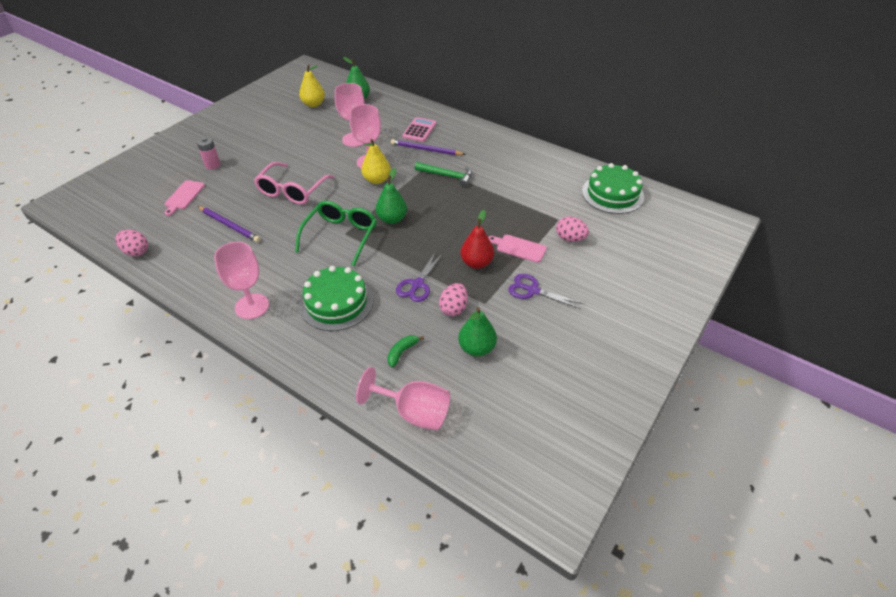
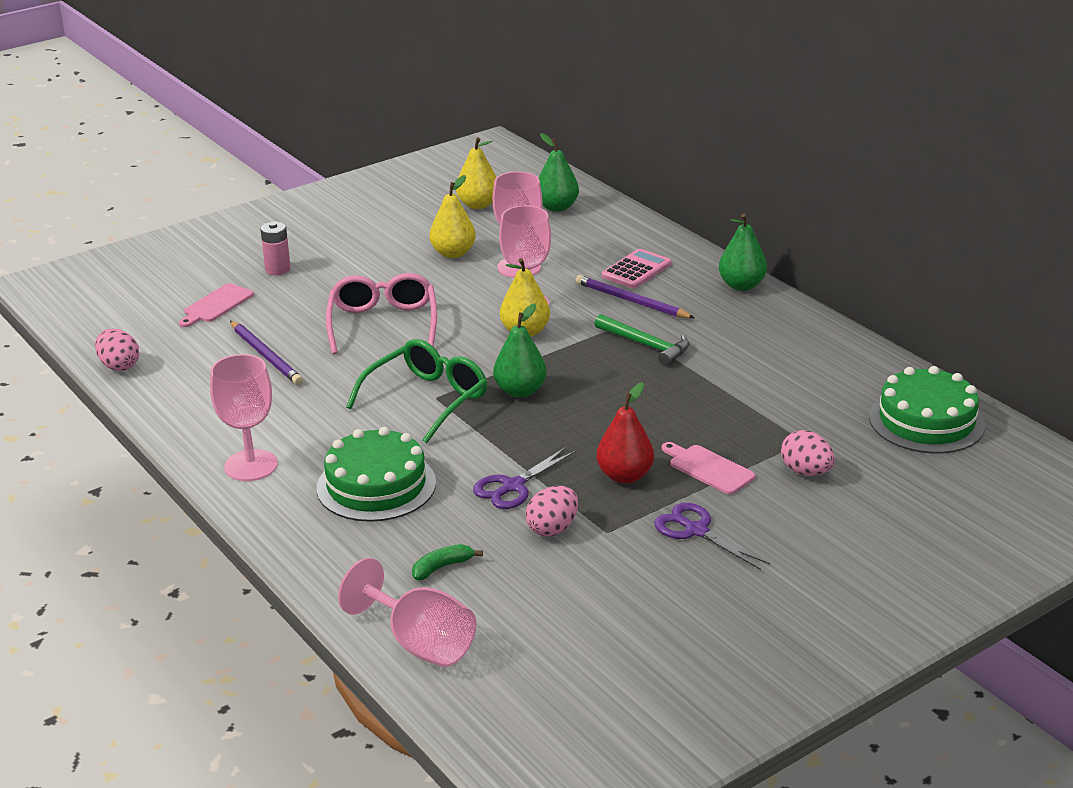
camera: 20 degrees right, 15 degrees down
(292, 190) = (383, 324): pink glasses -> pink glasses turned 135 degrees clockwise
(313, 137) = (453, 253): none -> yellow pear
(476, 348) = (559, 586): green pear -> green pear (741, 285)

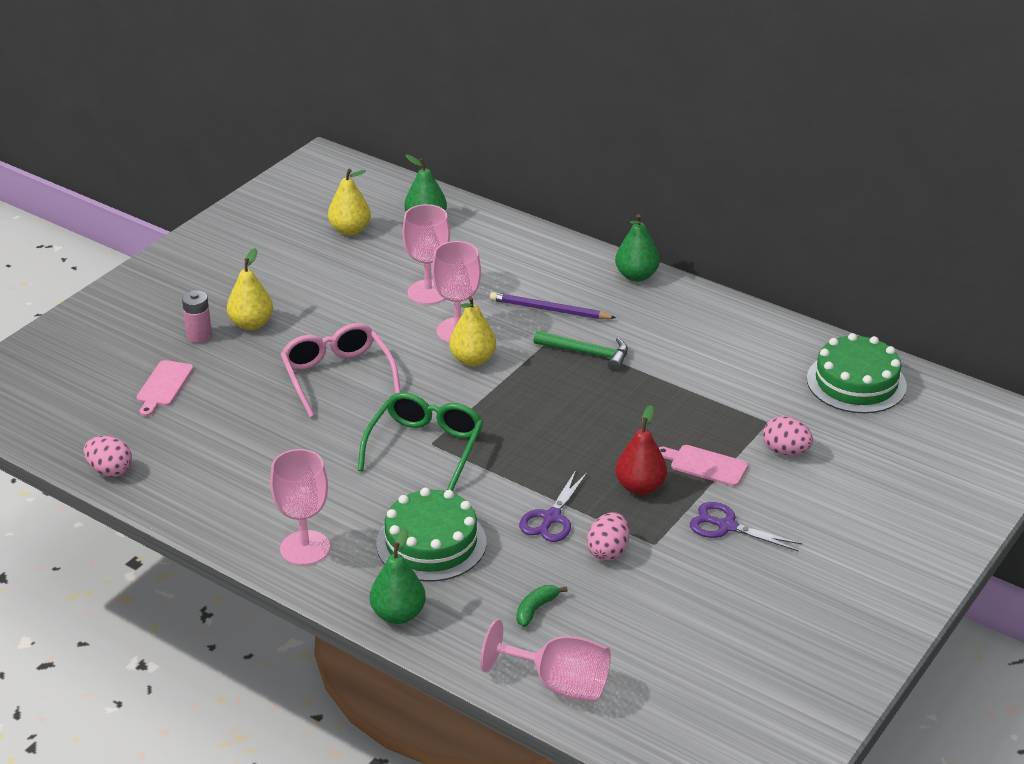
camera: 20 degrees left, 5 degrees up
(266, 355) = (247, 431): purple pencil -> none
(453, 253) = (358, 288): yellow pear -> yellow pear (251, 324)
(520, 391) = (503, 422): green pear -> green pear (398, 614)
(636, 270) = (536, 276): pink calculator -> none

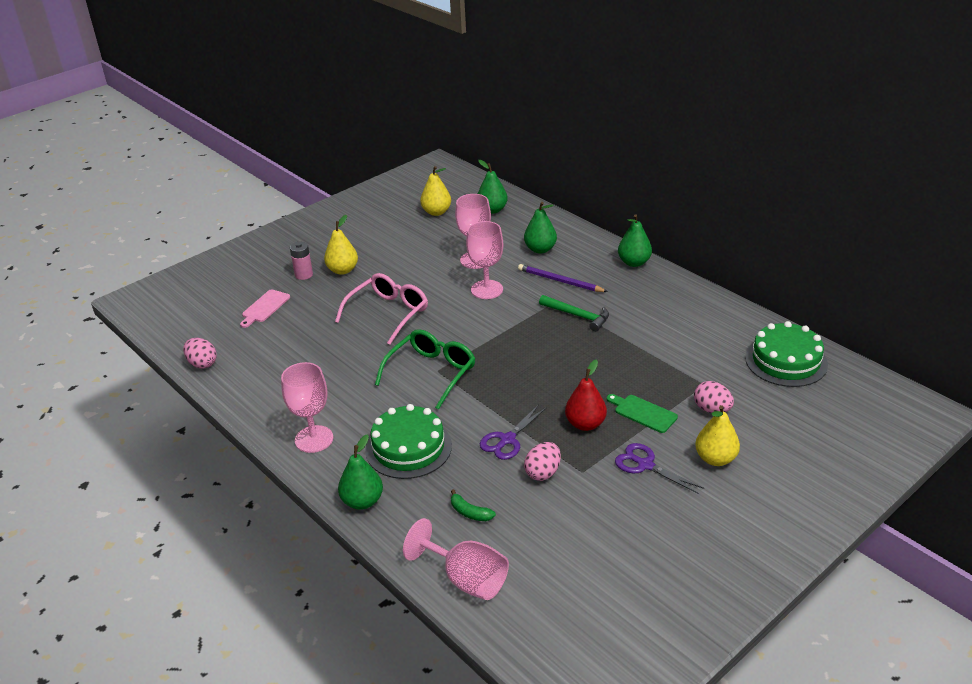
camera: 15 degrees right, 0 degrees up
(337, 376) = (388, 314): pink glasses -> pink glasses turned 45 degrees clockwise
(473, 360) = (490, 312): yellow pear -> yellow pear (715, 459)
(509, 269) = (540, 249): none -> green pear
(536, 609) = (470, 512): green banana -> green banana turned 105 degrees counterclockwise
(705, 465) = (643, 413): pink cutting board -> green cutting board

